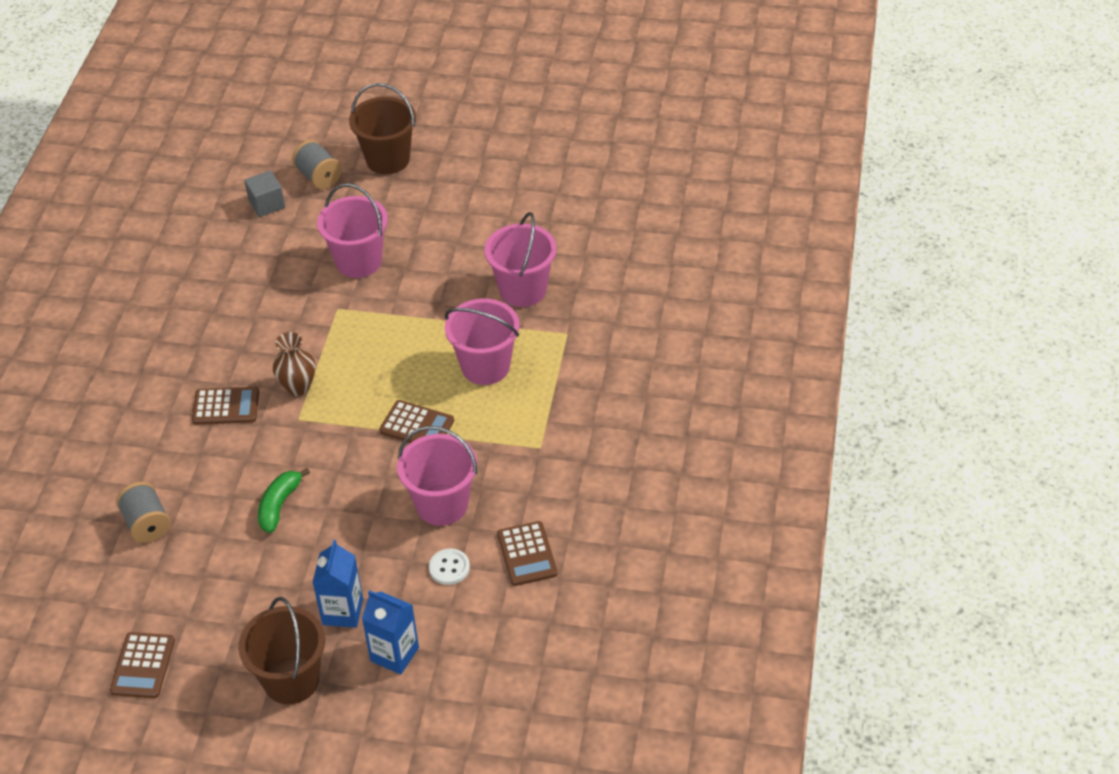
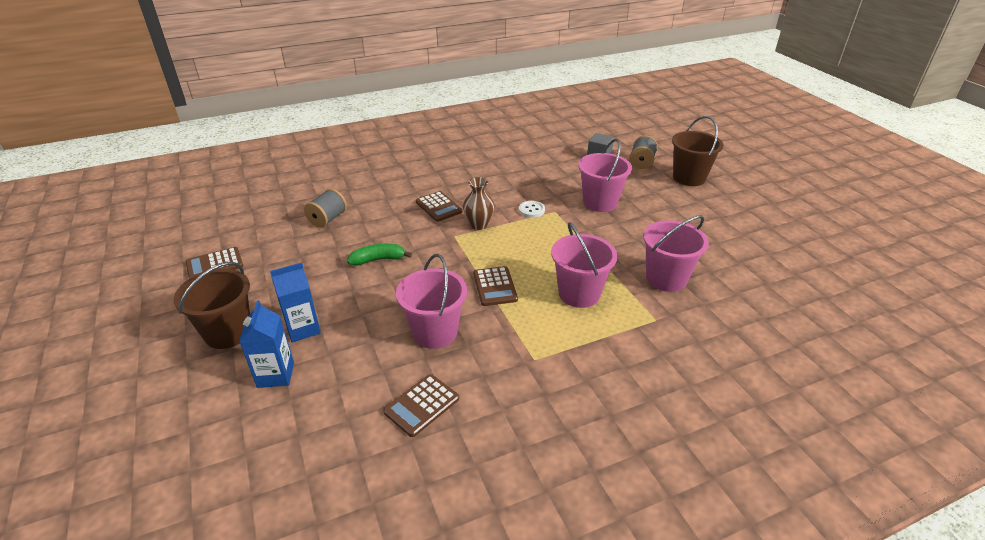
camera: 55 degrees right, 10 degrees down
(449, 568) = (377, 365): white button -> white button (531, 210)

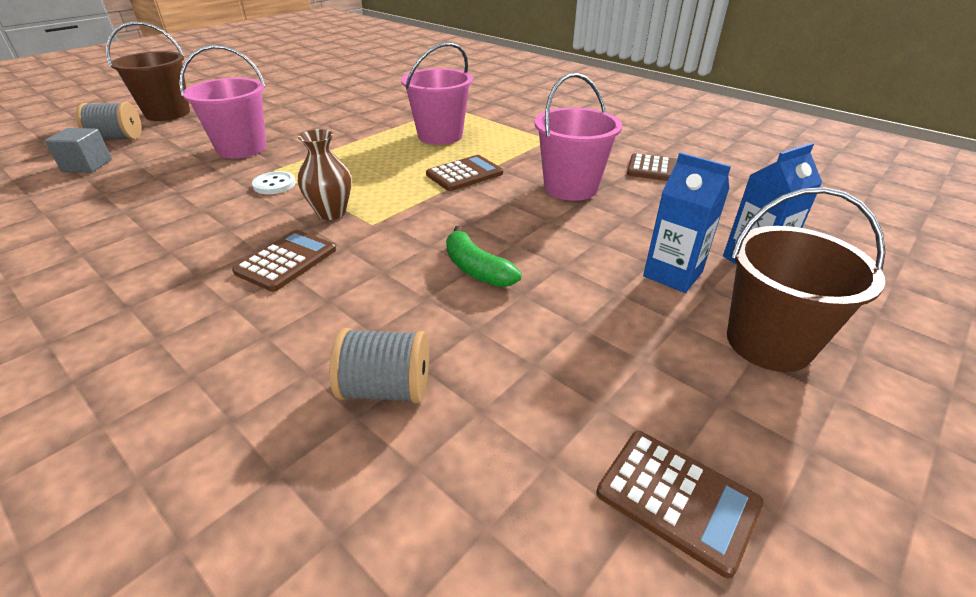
camera: 115 degrees left, 0 degrees up
(666, 278) = (387, 108): pink bucket -> none

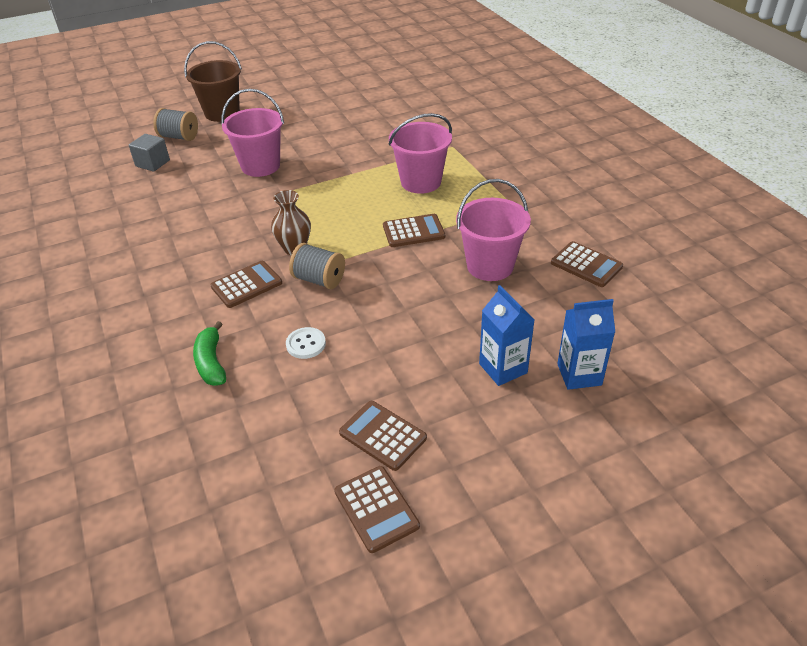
camera: 25 degrees right, 5 degrees up
(274, 184) = (268, 211): white button -> white button (306, 344)
(386, 389) = (260, 395): grey spool -> grey spool (319, 280)
(476, 269) = (365, 325): green banana -> green banana (211, 362)
(600, 390) = (383, 435): none -> brown calculator
(768, 343) = (523, 440): brown bucket -> none

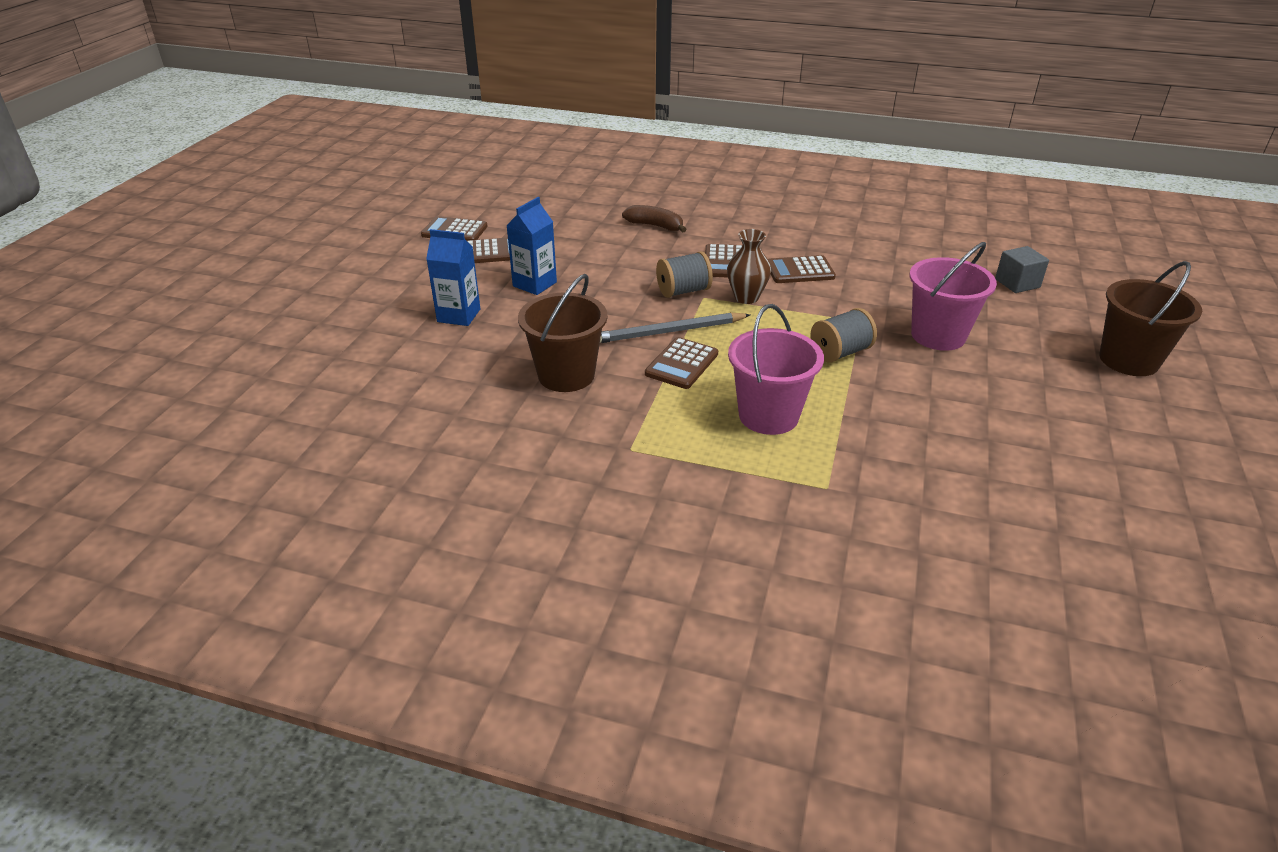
camera: 130 degrees right, 5 degrees down
(179, 137) = (1075, 314): grey spool -> grey spool (840, 352)
(211, 362) = (655, 226): green banana -> brown banana
(306, 344) = (617, 259): white button -> none
(384, 256) = (669, 332): none -> grey pencil
(490, 266) = (566, 375): pink bucket -> brown bucket
(579, 374) = (395, 341): blue carton -> blue carton (534, 284)
(586, 265) = (475, 428): brown calculator -> brown calculator (800, 271)

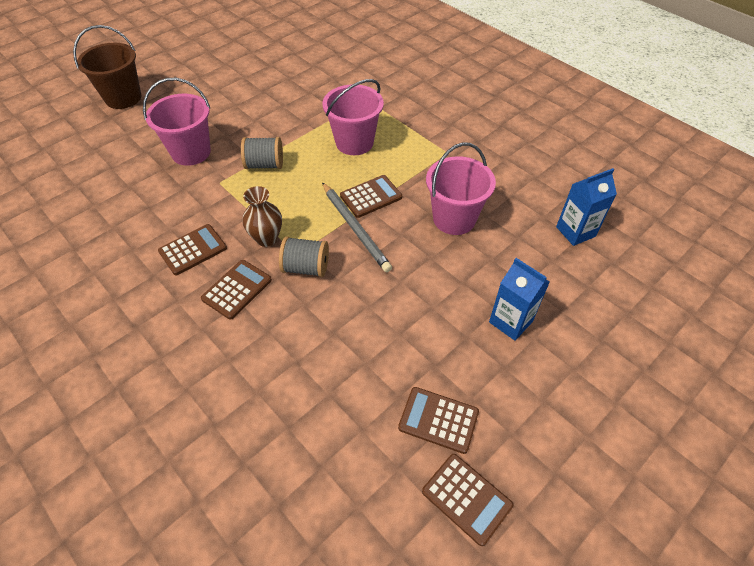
camera: 150 degrees left, 15 degrees up
(534, 284) = (424, 337): blue carton -> blue carton (575, 231)
(566, 375) = (454, 219): brown bucket -> pink bucket
(655, 226) = (240, 385): brown banana -> none
(669, 332) = (355, 228): grey pencil -> grey pencil turned 45 degrees clockwise
(800, 271) = (193, 250): brown calculator -> brown calculator turned 60 degrees counterclockwise
(1017, 283) = (73, 169): grey cube -> none

